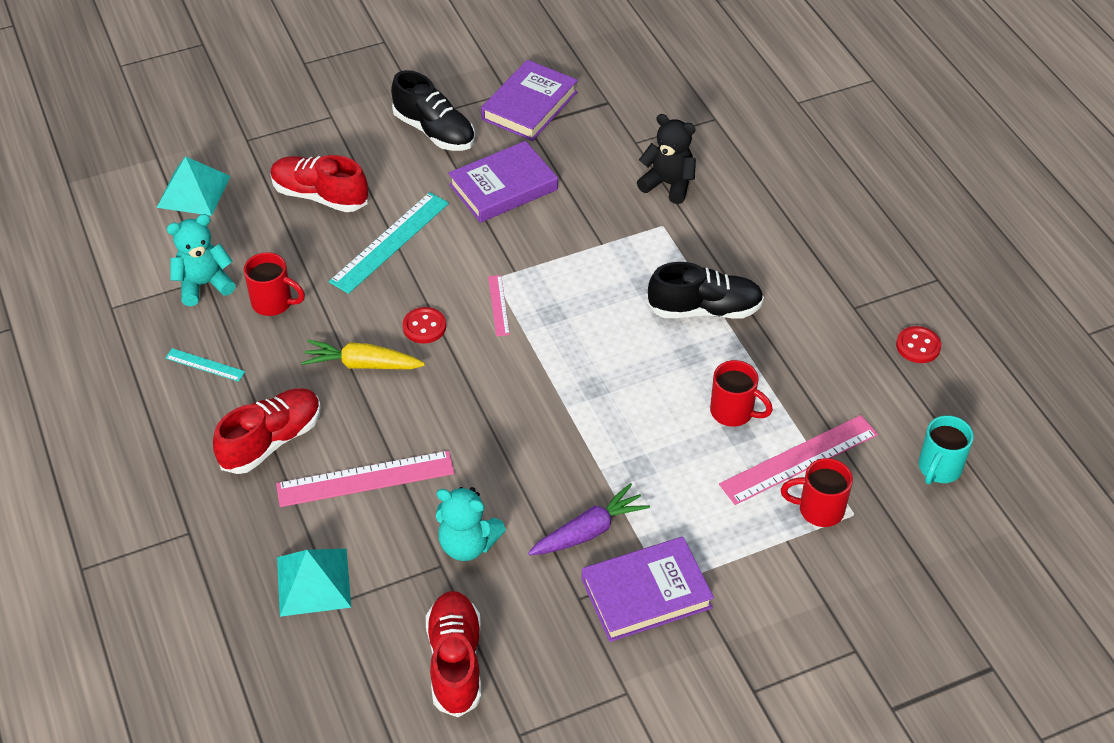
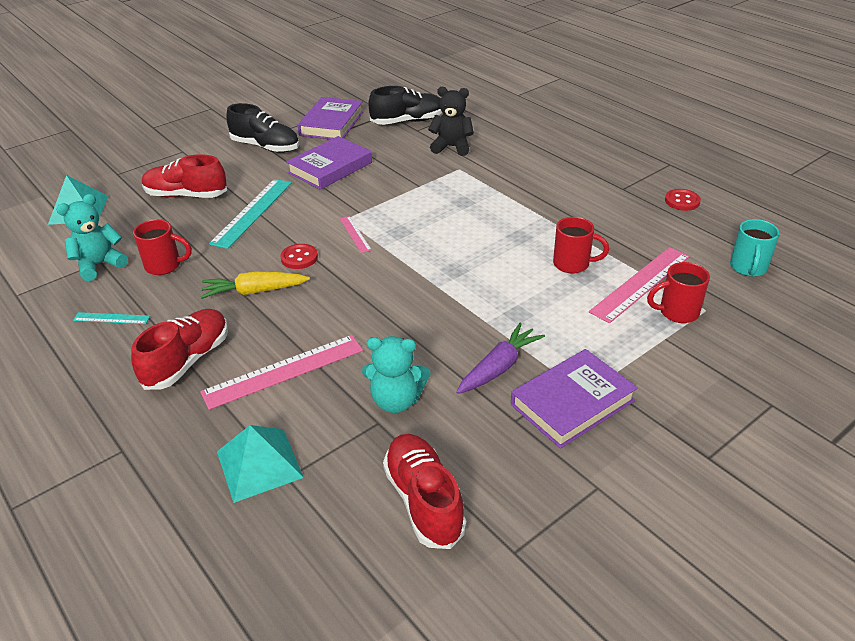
camera: 15 degrees left, 10 degrees down
(705, 309) = (516, 208): black shoe -> black shoe (407, 121)

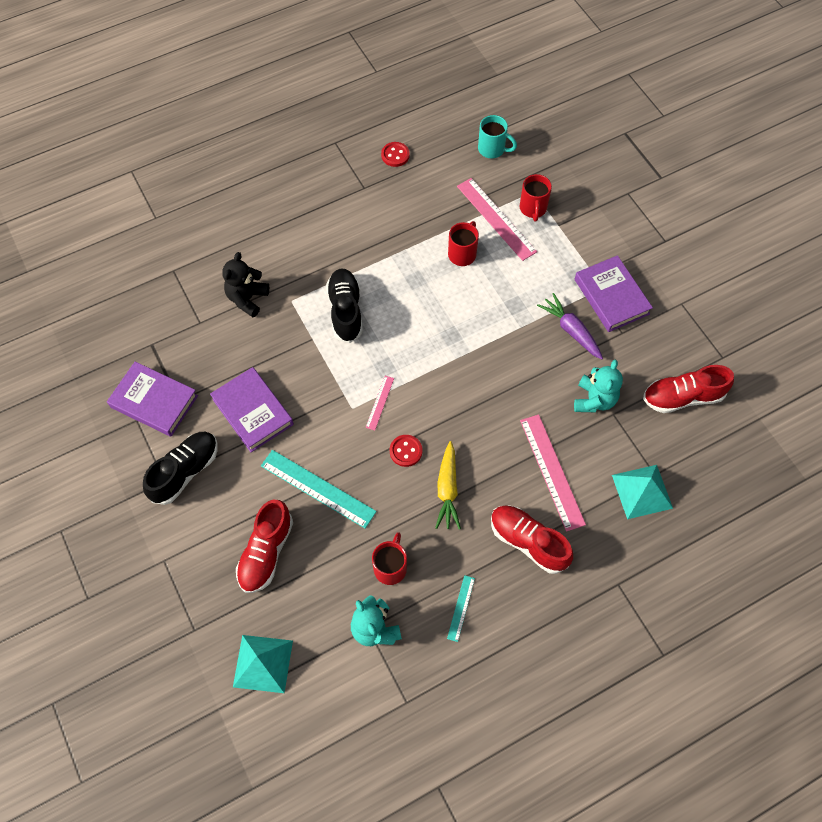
camera: 80 degrees left, 25 degrees up
(355, 234) = (380, 402): pink ruler -> pink ruler turned 60 degrees counterclockwise
(407, 121) = (177, 328): black shoe -> black shoe (345, 311)

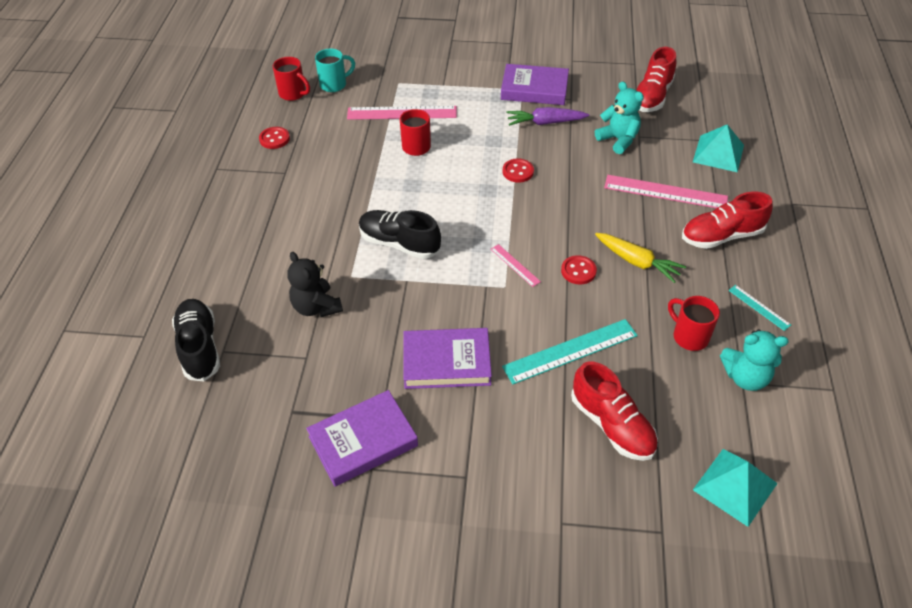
camera: 55 degrees left, 15 degrees down
(185, 471) = (469, 452): black shoe -> black shoe (200, 347)
(490, 345) = (518, 172): none -> red button
(533, 209) = (414, 90): red mug -> red mug (293, 94)

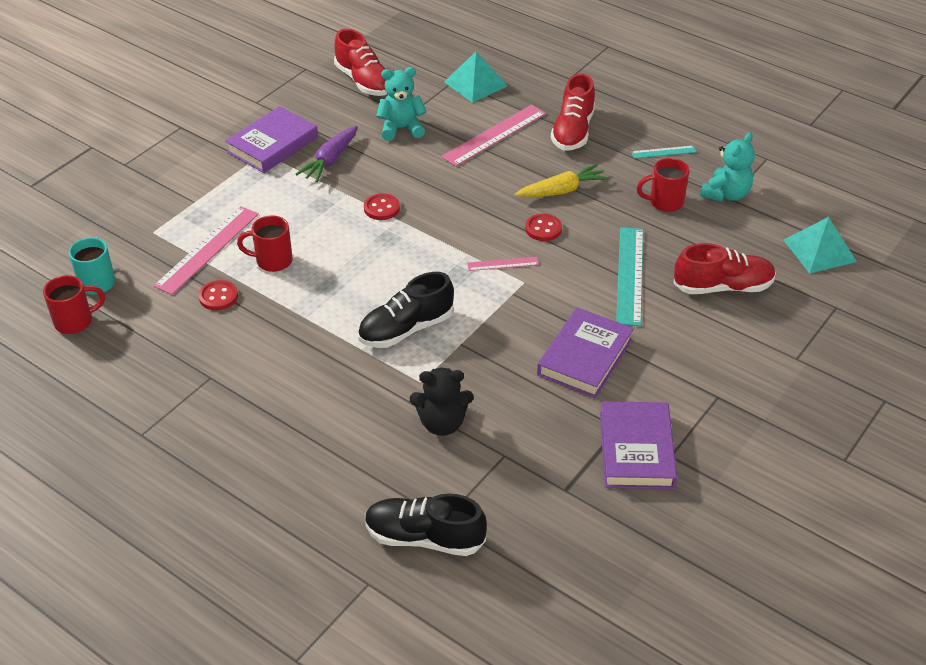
camera: 60 degrees left, 5 degrees down
(274, 139) = (142, 366): red button -> red button (218, 296)

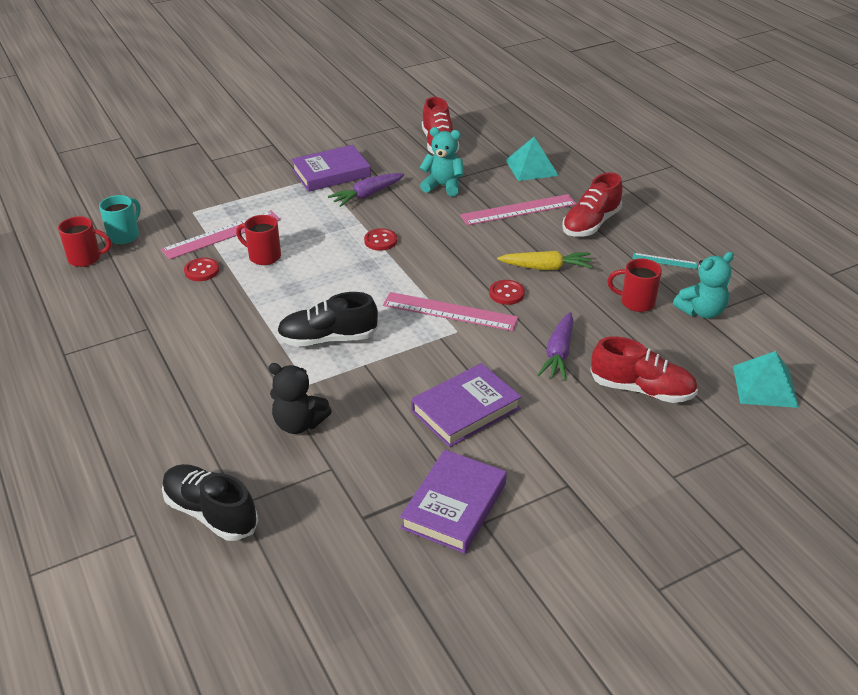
camera: 25 degrees right, 5 degrees down
(503, 264) = (449, 311): pink ruler -> pink ruler, size x1.99
(630, 275) = (558, 353): turquoise ruler -> purple carrot

